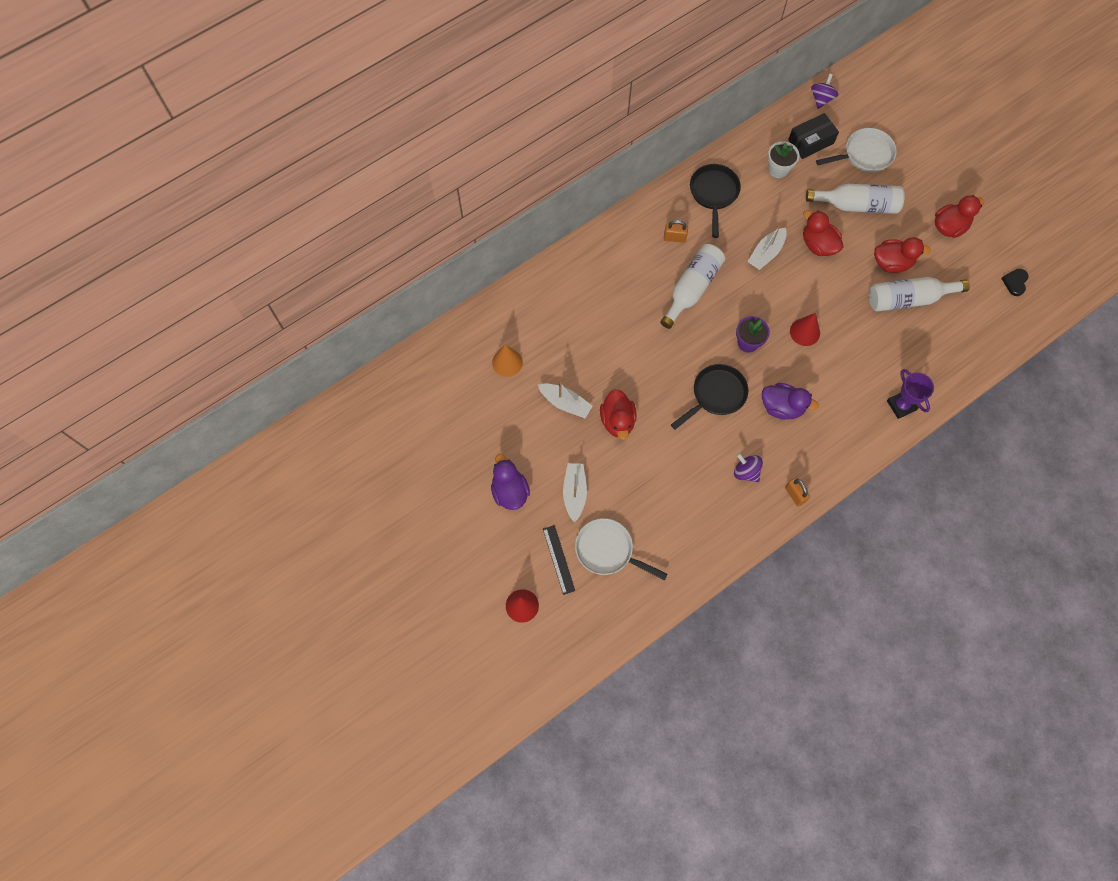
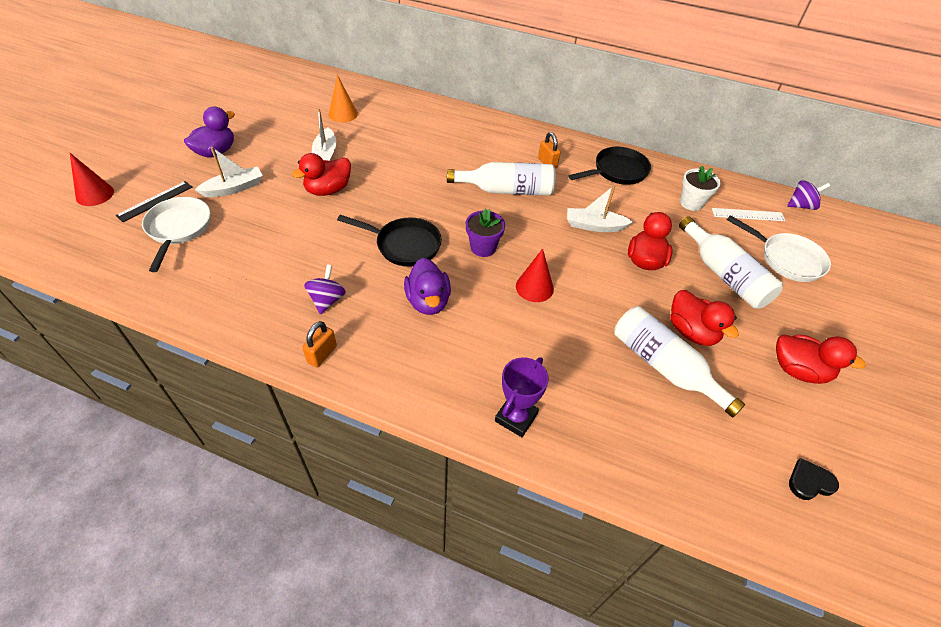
camera: 55 degrees right, 20 degrees down
(811, 142) = (748, 214): black box -> white ruler

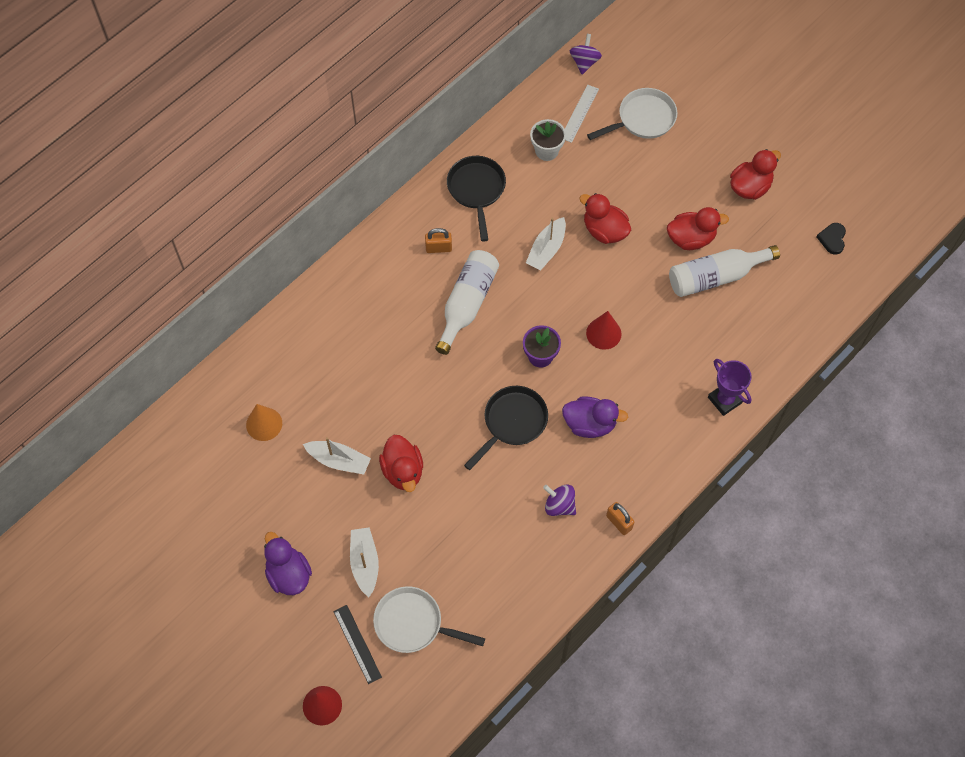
camera: 65 degrees left, 15 degrees up
(724, 274) = (642, 178): white bottle -> none

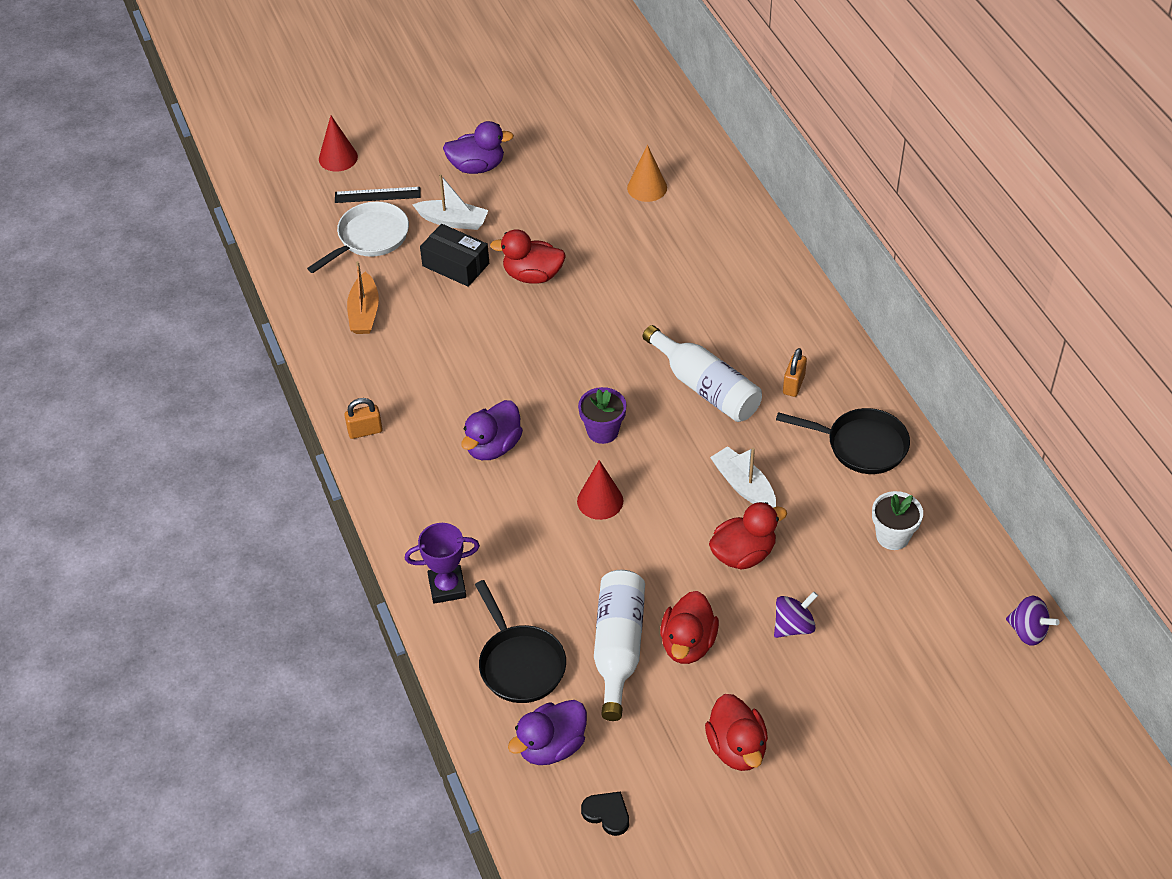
camera: 115 degrees right, 15 degrees down
(339, 460) = (573, 231): white boat -> none
(415, 537) = (456, 265): none -> black box
(500, 584) = (364, 312): none -> orange boat
(512, 422) = (535, 380): black pan -> black pan (520, 664)
(559, 505) = (416, 387): purple spinning top -> purple spinning top (793, 626)
(579, 113) = (940, 593): white ruler -> none
(643, 119) = (903, 664): white pan -> none
(806, 287) = (551, 746): none -> purple duck

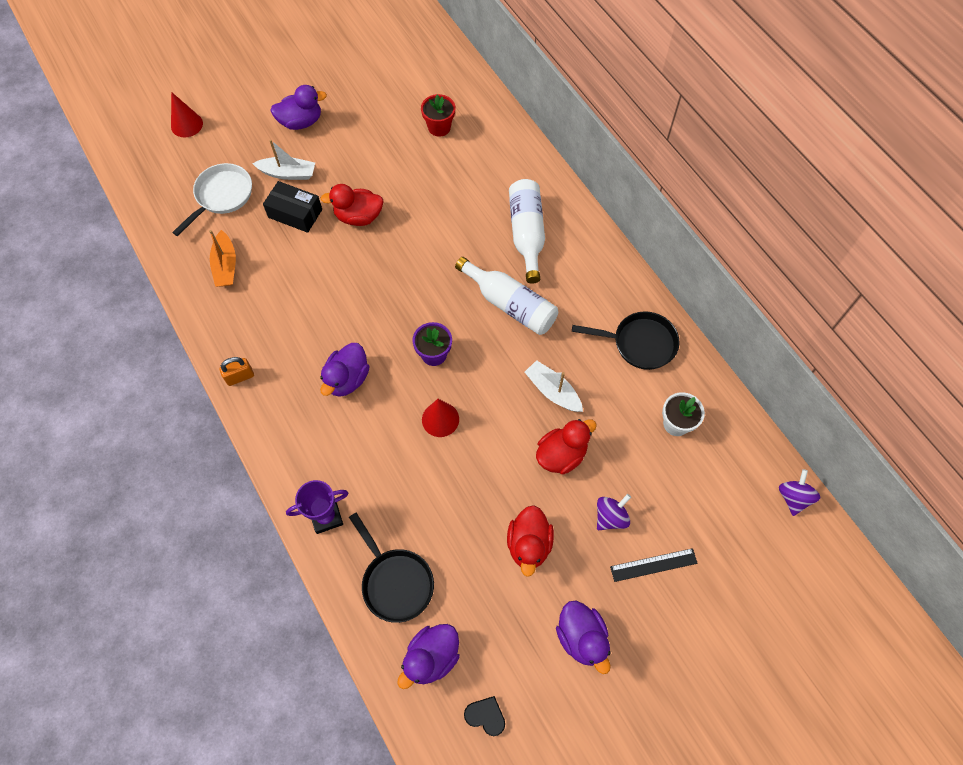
camera: 10 degrees left, 15 degrees up
(377, 195) = (223, 156): black ruler -> black ruler (653, 565)
(618, 648) = (473, 556): white bottle -> white bottle (526, 234)
(647, 187) = (439, 127): orange cone -> red flower pot
(737, 748) = (581, 638): red duck -> purple duck
(793, 384) = (579, 294): orange padlock -> none
(1028, 631) = (793, 497): purple spinning top -> purple spinning top turned 105 degrees counterclockwise

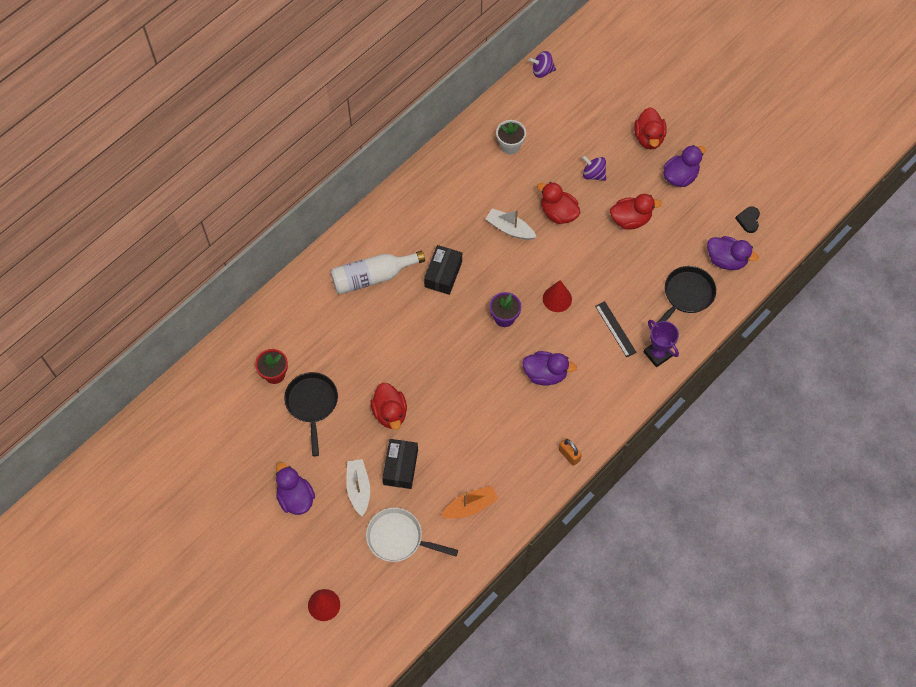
camera: 105 degrees left, 0 degrees up
(510, 304) = (443, 274): white bottle -> black box
(552, 391) = (509, 229): white boat -> white boat turned 90 degrees clockwise
(640, 343) = (451, 179): black pan -> black pan (312, 404)
(653, 565) = (617, 144): black ruler -> black ruler (615, 329)
(655, 613) = (648, 138): none -> red duck

